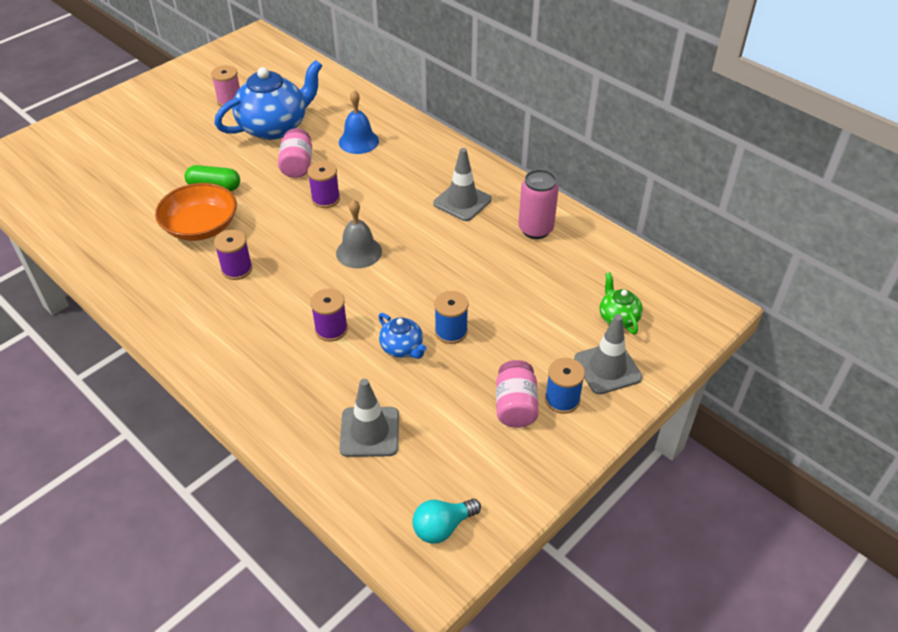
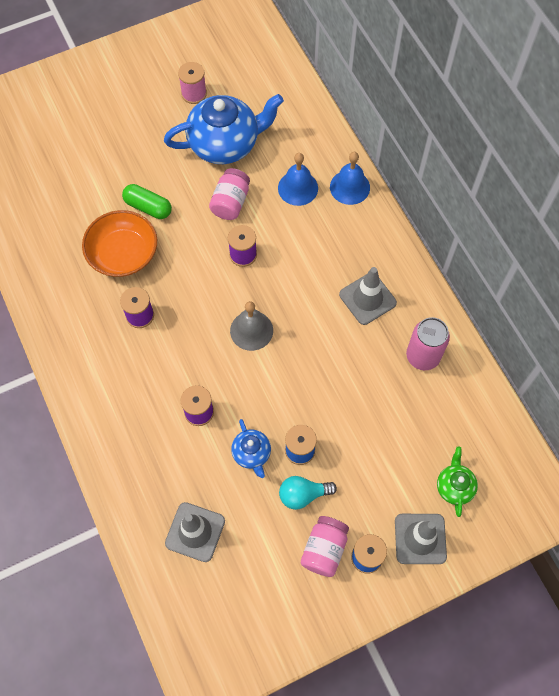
camera: 20 degrees right, 20 degrees up
(407, 130) = (349, 187): none -> blue bell
(442, 527) = (220, 645): turquoise light bulb -> turquoise light bulb (303, 495)

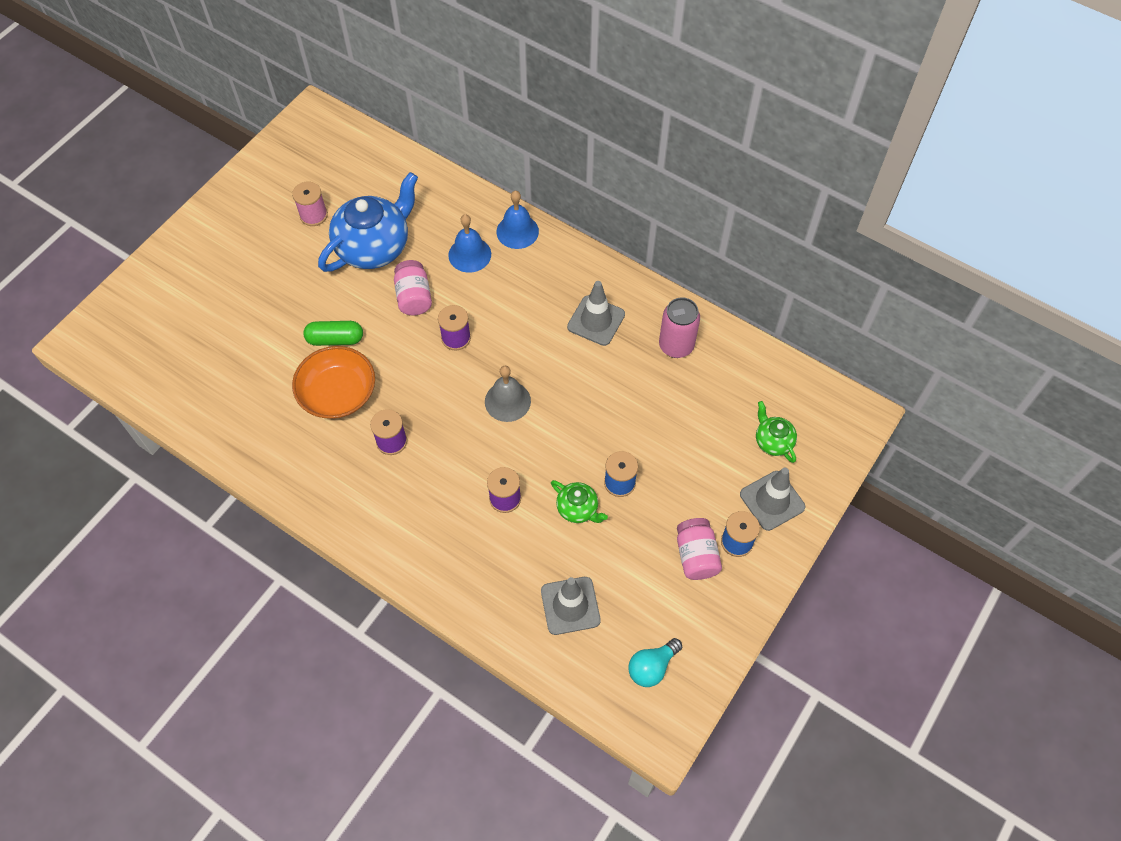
camera: 30 degrees left, 5 degrees down
(251, 453) = (578, 509): blue teapot -> green teapot
(303, 495) = (647, 519): turquoise light bulb -> turquoise light bulb (652, 667)

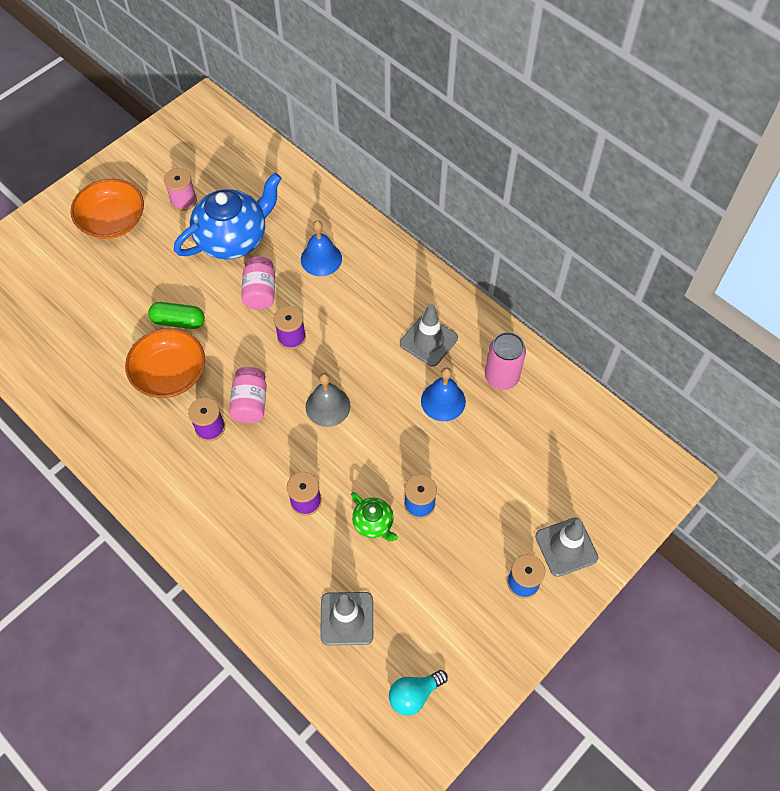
camera: 10 degrees right, 0 degrees up
(243, 246) = (112, 221): none -> orange bowl
(517, 231) = (371, 243): blue bell -> blue bell (443, 401)
(696, 556) = (480, 590): pink jar -> pink jar (250, 403)
(773, 441) = (578, 487): green teapot -> none

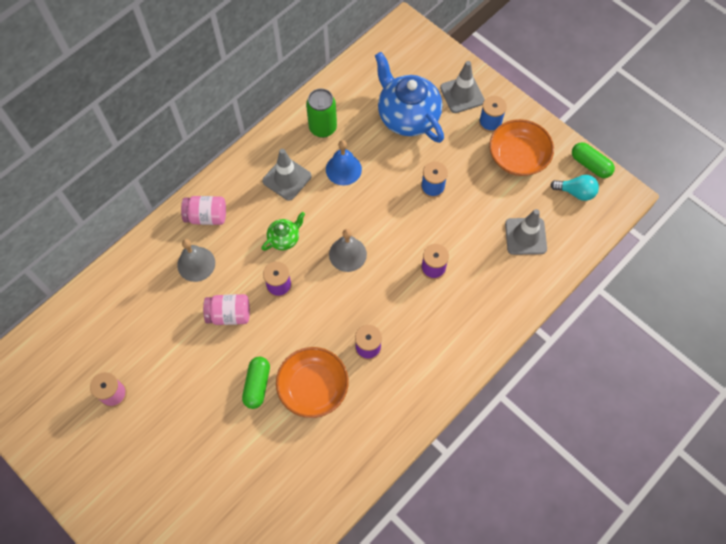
camera: 90 degrees left, 5 degrees up
(112, 221) = (131, 463): orange bowl -> orange bowl (518, 157)
(233, 239) = (166, 342): blue teapot -> blue teapot (407, 116)
(250, 403) = (344, 316): pink jar -> pink jar (206, 216)
(321, 259) = (196, 264): blue bell -> grey bell
(373, 523) = (450, 219): green teapot -> green teapot (284, 238)
(414, 694) = (576, 192): turquoise light bulb -> turquoise light bulb turned 45 degrees counterclockwise
(459, 721) = (590, 165): none -> green capsule
(501, 377) = (323, 128): pink can -> green can

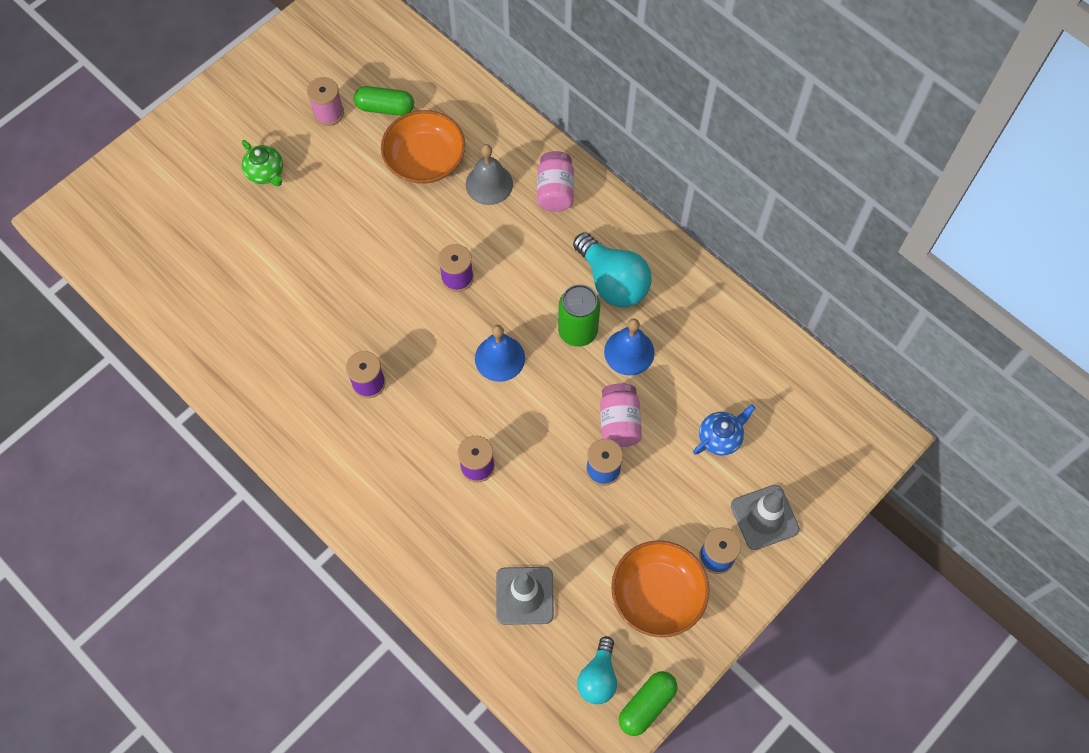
camera: 90 degrees right, 0 degrees up
(229, 314) = (420, 224): pink jar -> pink jar (619, 422)
(257, 385) = (328, 259): green capsule -> green capsule (385, 108)
(284, 238) = (523, 282): green teapot -> green teapot (266, 173)
(287, 178) = (612, 282): grey traffic cone -> turquoise light bulb
(313, 387) = (321, 320): orange bowl -> orange bowl (425, 159)
(323, 128) = (695, 324): green can -> green can (577, 331)
(347, 254) = (500, 358): grey bell -> blue bell
(407, 116) = (720, 438): blue teapot -> blue teapot, size x0.48

